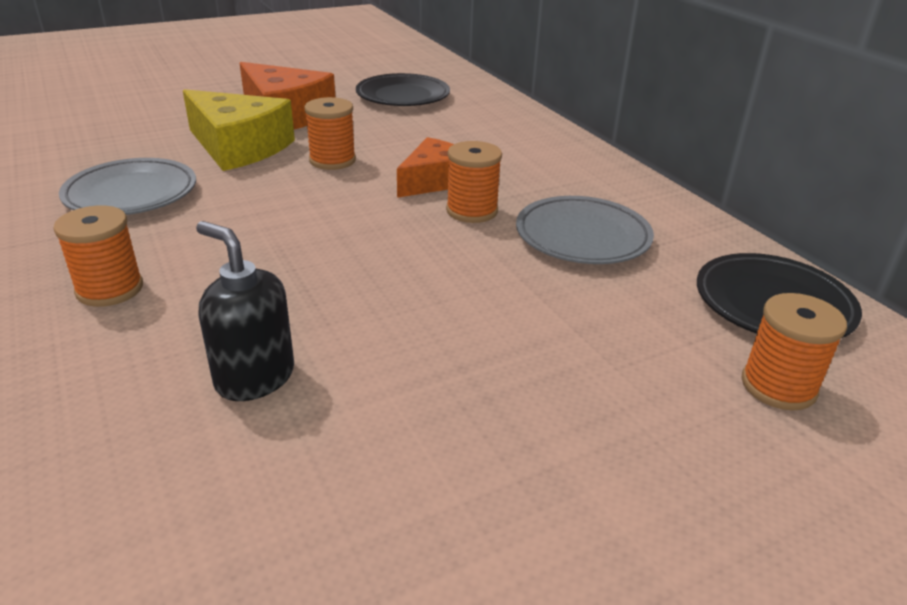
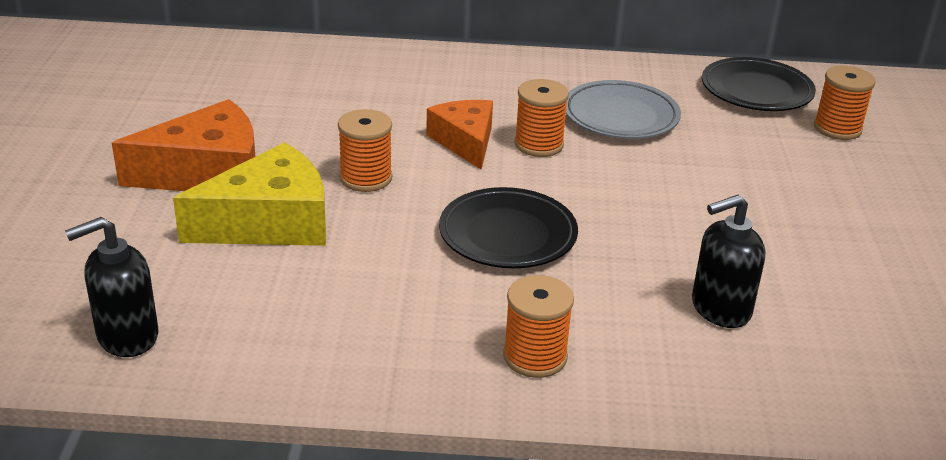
camera: 60 degrees left, 0 degrees up
(69, 145) = (127, 336): none -> black soap dispenser
(131, 194) = (329, 313): grey plate -> none
(403, 96) = (236, 92): black plate -> black plate (507, 235)

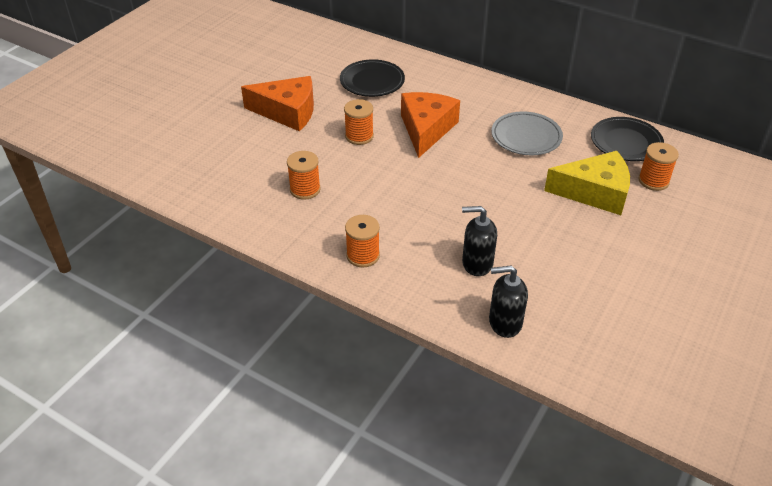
camera: 30 degrees right, 10 degrees up
(127, 336) = (197, 185): black soap dispenser -> black soap dispenser (504, 322)
(270, 222) = (296, 147): yellow cheese -> yellow cheese (595, 192)
(465, 142) = (426, 129): orange cheese -> orange cheese, size x1.51
(507, 235) = (403, 189): black plate -> black plate (372, 82)
(539, 144) = (464, 142): orange spool -> orange spool (305, 189)

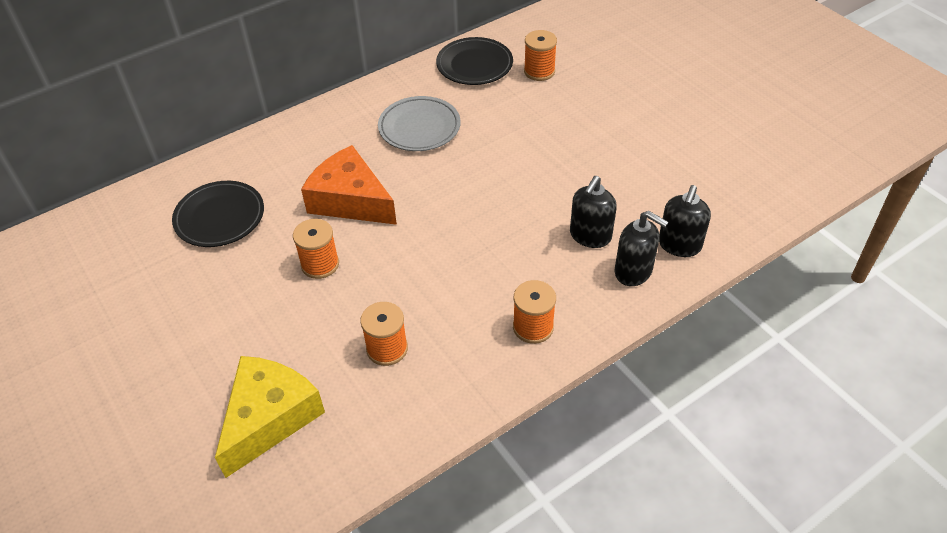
camera: 65 degrees left, 5 degrees up
(287, 112) = (215, 322): orange cheese -> none
(454, 299) = (633, 271): none -> black soap dispenser
(595, 192) = (533, 114): yellow cheese -> yellow cheese (269, 418)

